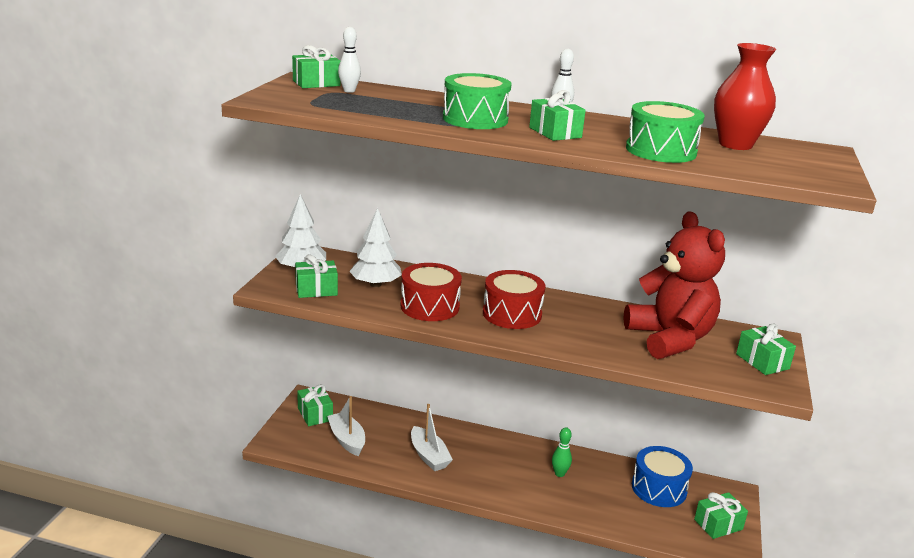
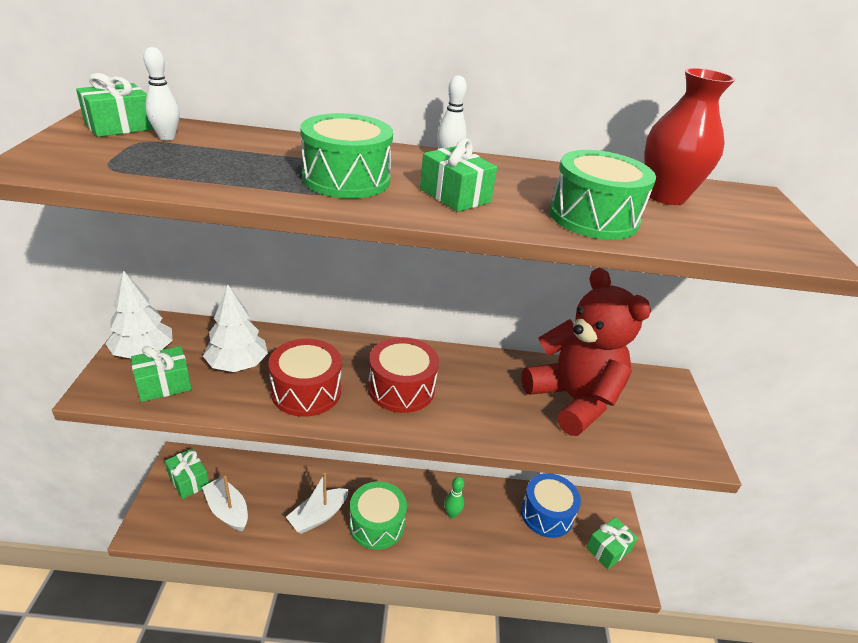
camera: 15 degrees left, 10 degrees up
(429, 456) = (318, 516): white boat -> white boat turned 90 degrees clockwise
(483, 470) = (377, 524): none -> green drum
(762, 361) = (670, 418): green gift -> none

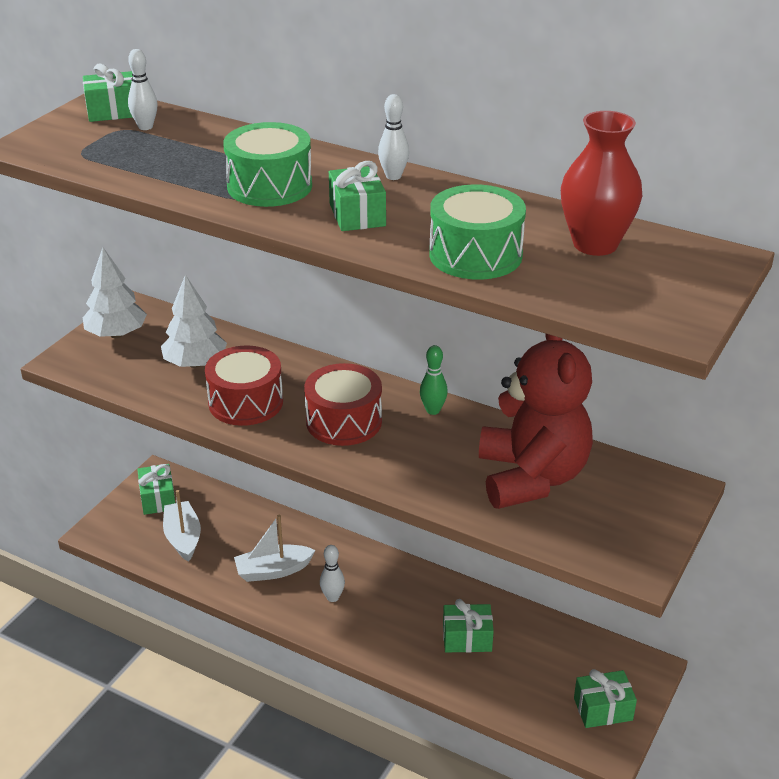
camera: 30 degrees right, 0 degrees up
(164, 384) = (120, 367): green gift -> green gift (467, 638)
(377, 524) = (332, 597): green drum -> white bowling pin
(452, 514) = (426, 613): green bowling pin -> green bowling pin (433, 410)
(546, 514) = (547, 649): blue drum -> none

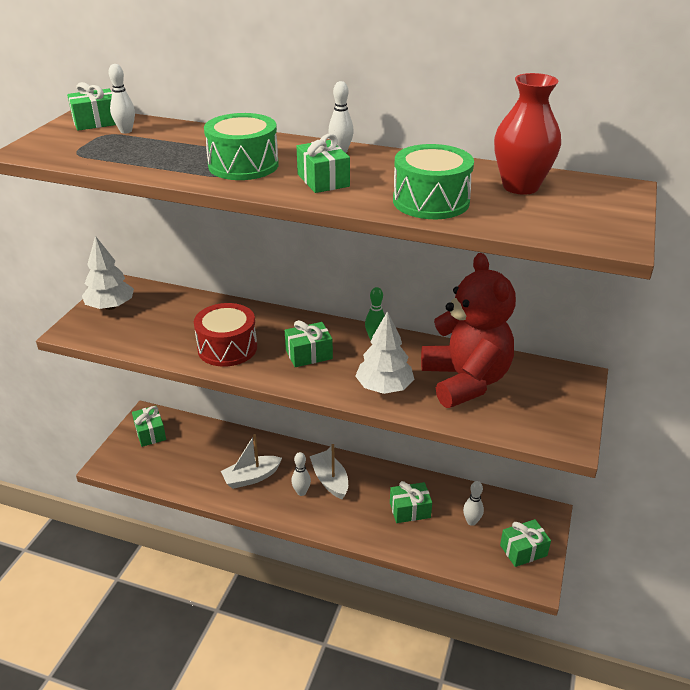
camera: 10 degrees left, 0 degrees up
(183, 538) = (176, 461): white boat -> white boat (330, 480)
(195, 363) = (180, 322): white tree -> white tree (384, 387)
(344, 421) = (309, 354): red drum -> green gift
(544, 663) = (471, 521): none -> white bowling pin

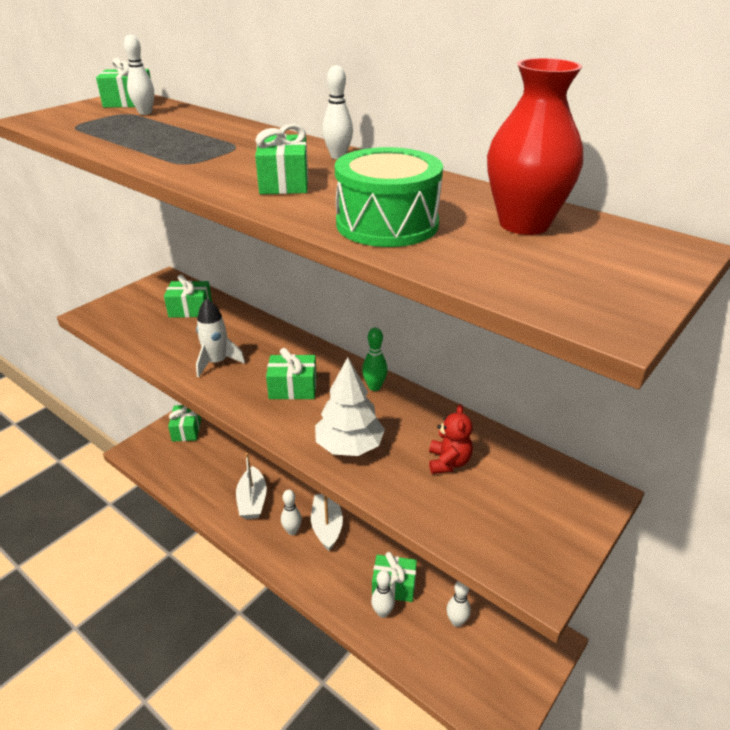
camera: 20 degrees right, 0 degrees up
(110, 306) = (142, 298): white tree -> none
(227, 348) = (217, 362): red drum -> white rocket
(243, 165) = (217, 156): green drum -> none
(251, 477) = (252, 501): white boat -> white boat turned 90 degrees counterclockwise
(410, 532) = (382, 612): none -> white bowling pin
(465, 381) = (448, 462): red teddy bear -> red teddy bear, size x0.40
(523, 550) = (502, 678): green gift -> green gift (190, 309)

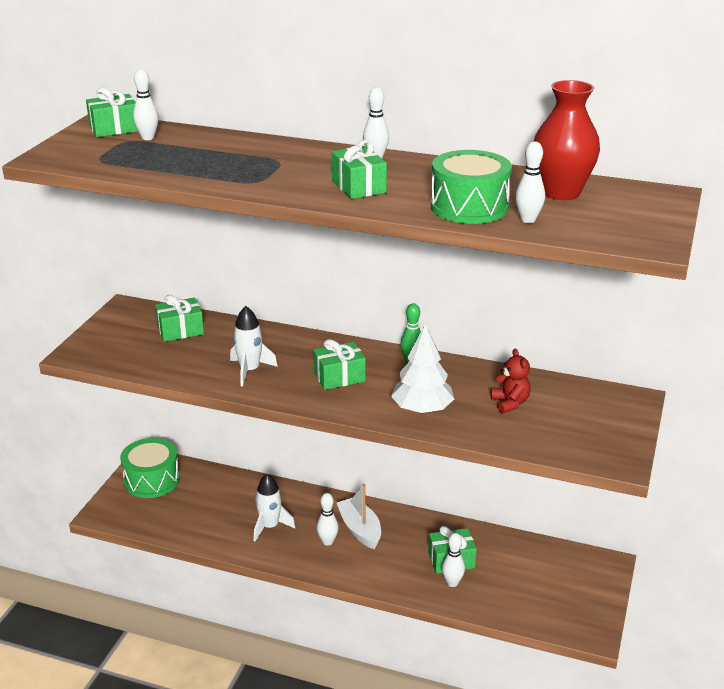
camera: 20 degrees left, 5 degrees down
(186, 430) = (152, 480): green gift -> green drum
(252, 501) = (270, 526): white boat -> white rocket
(456, 621) = (521, 572): white bowling pin -> white bowling pin (528, 220)

